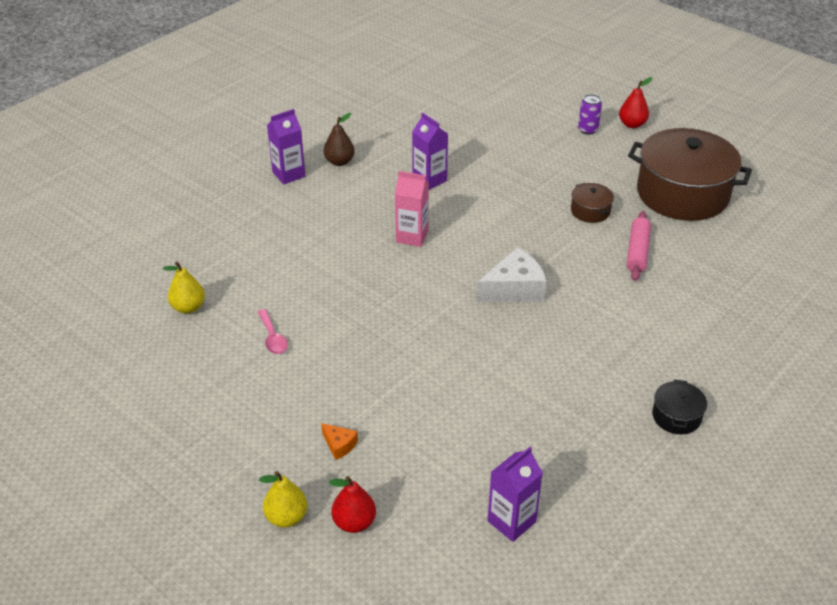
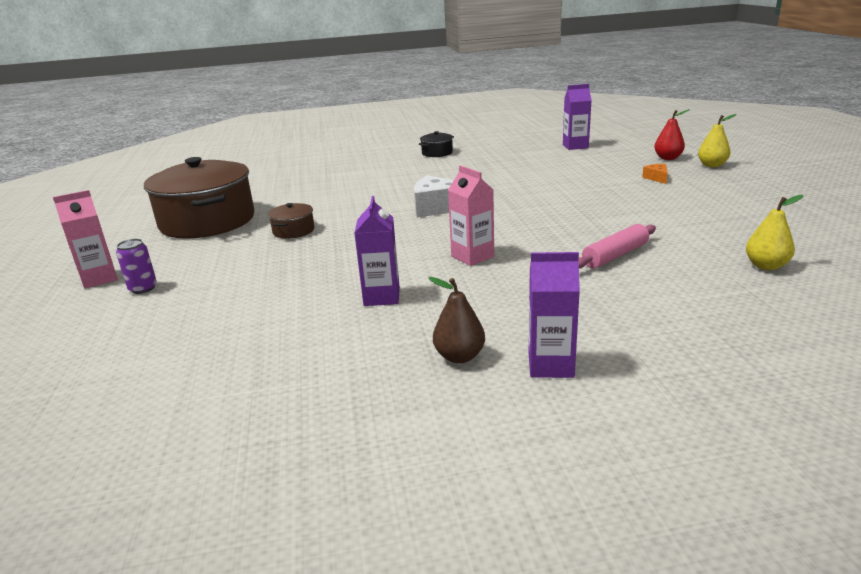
camera: 140 degrees left, 15 degrees down
(272, 338) = (678, 228): pink spoon -> none
(632, 124) = (99, 278): red pear -> pink carton
(637, 252) = (316, 203): pink rolling pin -> pink rolling pin (615, 255)

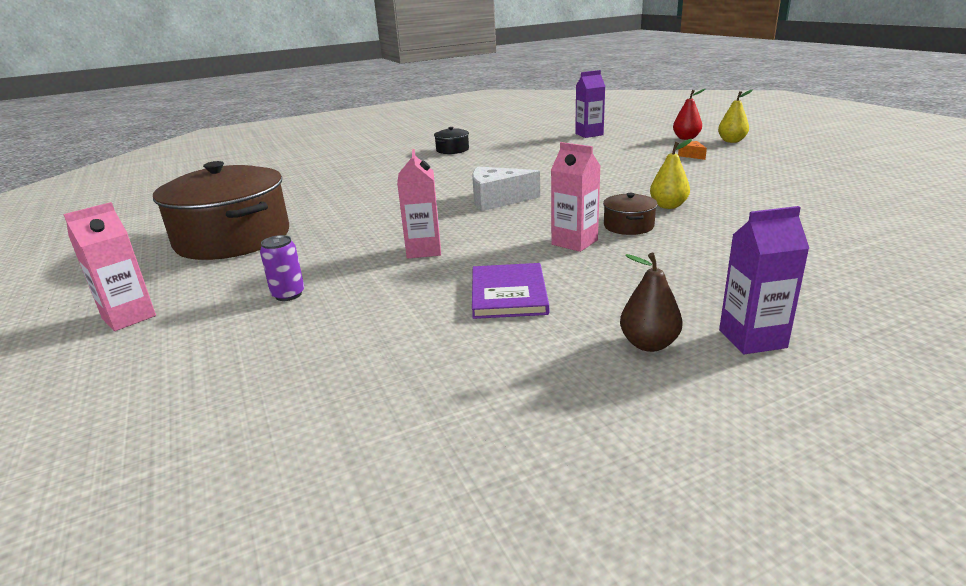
camera: 15 degrees left, 0 degrees up
(143, 288) = (199, 321): purple can -> purple can (288, 295)
(293, 231) = (349, 238): brown pot -> brown pot (628, 226)
(343, 249) = (423, 250): none -> pink carton
(382, 297) = (508, 294): purple carton -> purple book
(615, 255) = (717, 226): pink rolling pin -> none
(766, 266) = (863, 220): yellow pear -> yellow pear (668, 206)

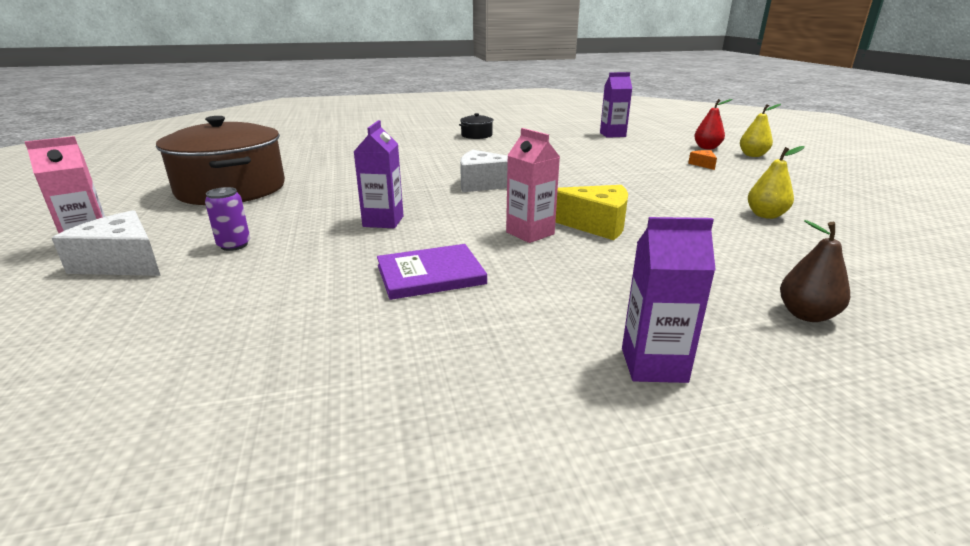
camera: 10 degrees right, 0 degrees up
(182, 328) = (122, 262): none -> white cheese
(423, 250) = (383, 221): pink carton -> purple carton
(508, 294) = (430, 275): purple book -> purple book turned 60 degrees clockwise
(628, 226) = (594, 224): brown pot -> yellow cheese
(649, 344) = (535, 351): brown pear -> brown pear (806, 315)
(668, 206) = (648, 210): yellow pear -> yellow pear (765, 215)

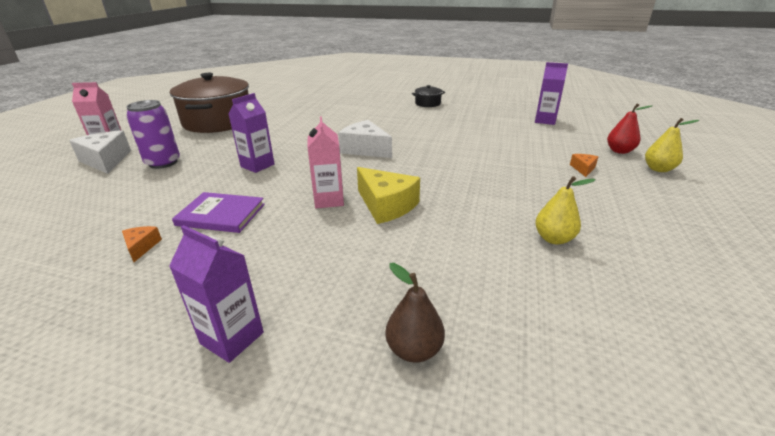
camera: 30 degrees right, 5 degrees up
(234, 245) = (163, 163): purple can -> purple can, size x1.64
(387, 331) = (141, 247): none -> orange cheese

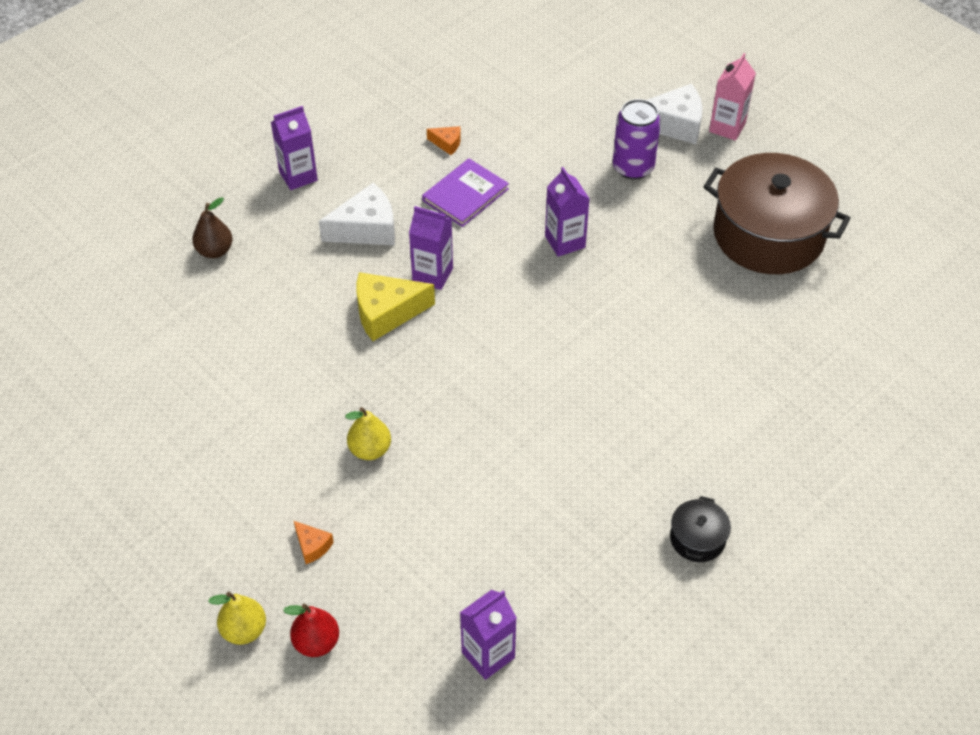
camera: 120 degrees right, 20 degrees up
(329, 200) = (432, 274): pink carton -> purple carton
(365, 149) = (541, 355): white cheese -> white cheese (366, 229)
(553, 239) = (234, 401): yellow pear -> yellow pear (370, 450)

